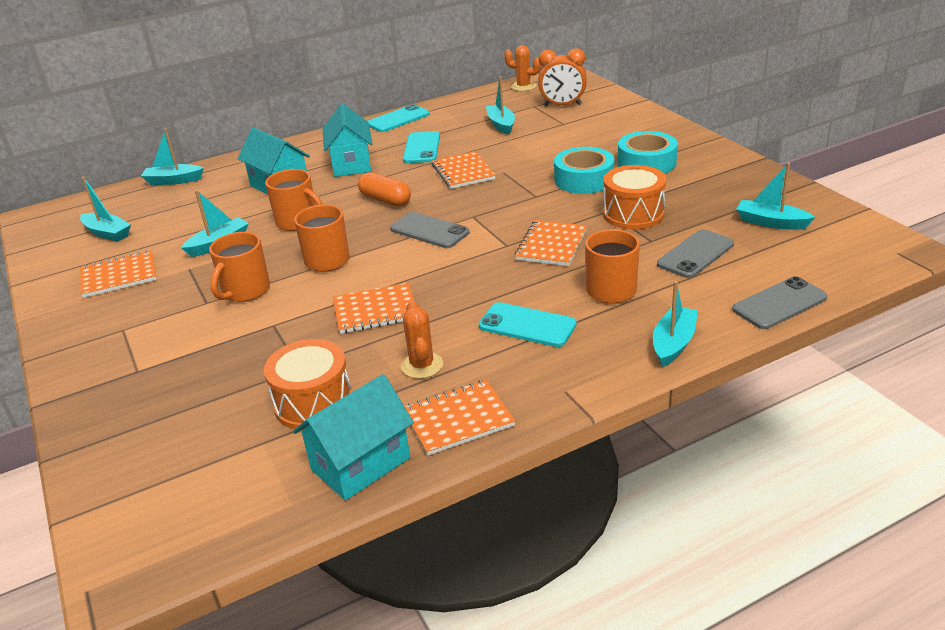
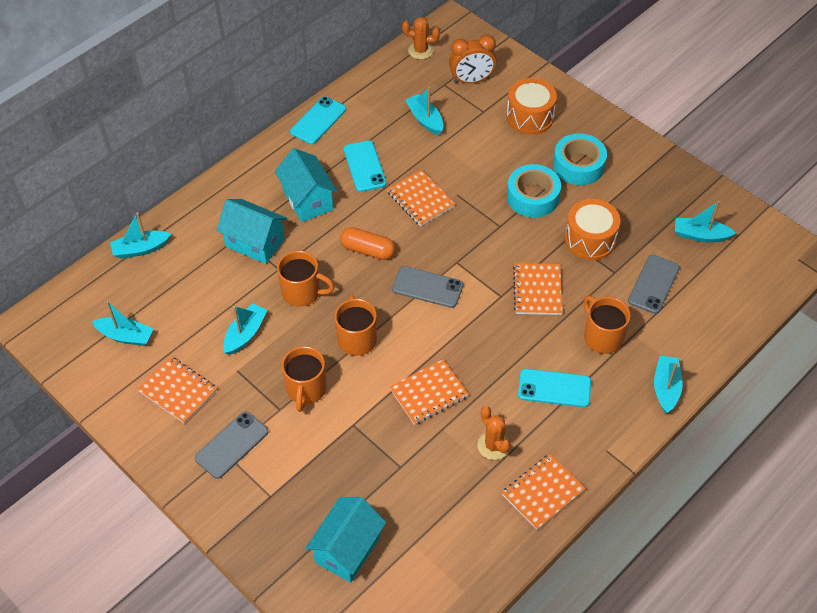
camera: 20 degrees left, 20 degrees up
(119, 276) = (178, 391): orange notebook -> orange notebook turned 75 degrees clockwise
(313, 403) = (431, 499): orange drum -> orange drum (530, 117)
(360, 464) = (494, 547): turquoise house -> turquoise house (347, 549)
(779, 303) = (728, 332): grey phone -> grey phone (232, 445)

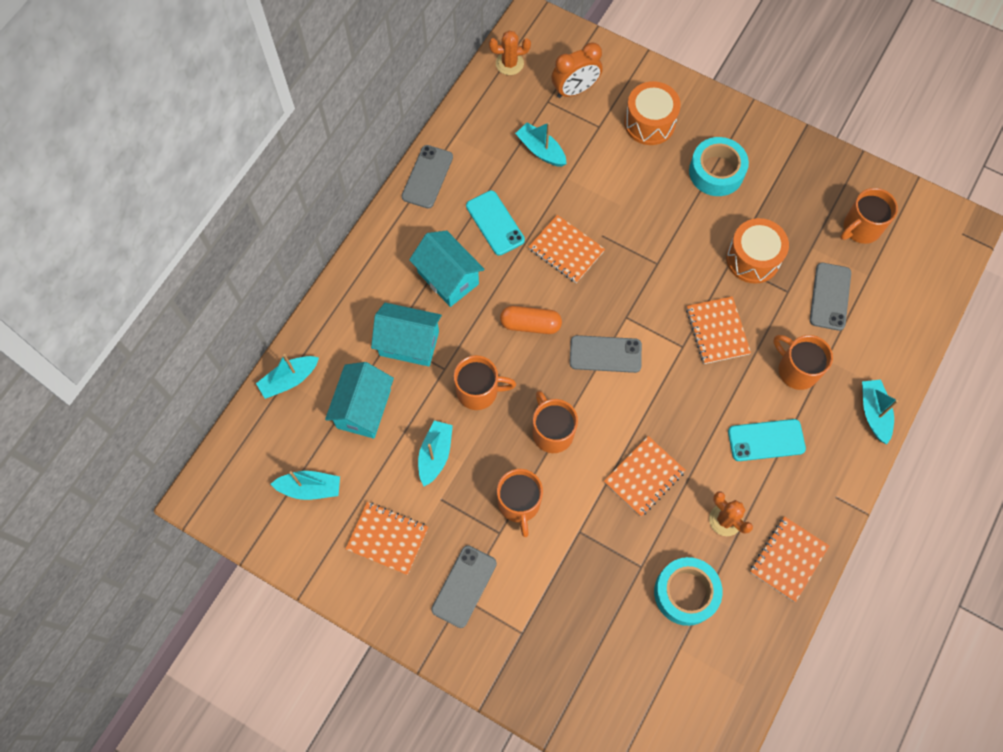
camera: 15 degrees left, 15 degrees up
(318, 121) = (427, 177): turquoise phone -> grey phone
(347, 549) = (618, 671): turquoise house -> turquoise house (364, 409)
(533, 197) = (680, 221): turquoise tape -> turquoise tape (685, 593)
(700, 235) = (860, 228): turquoise boat -> orange mug

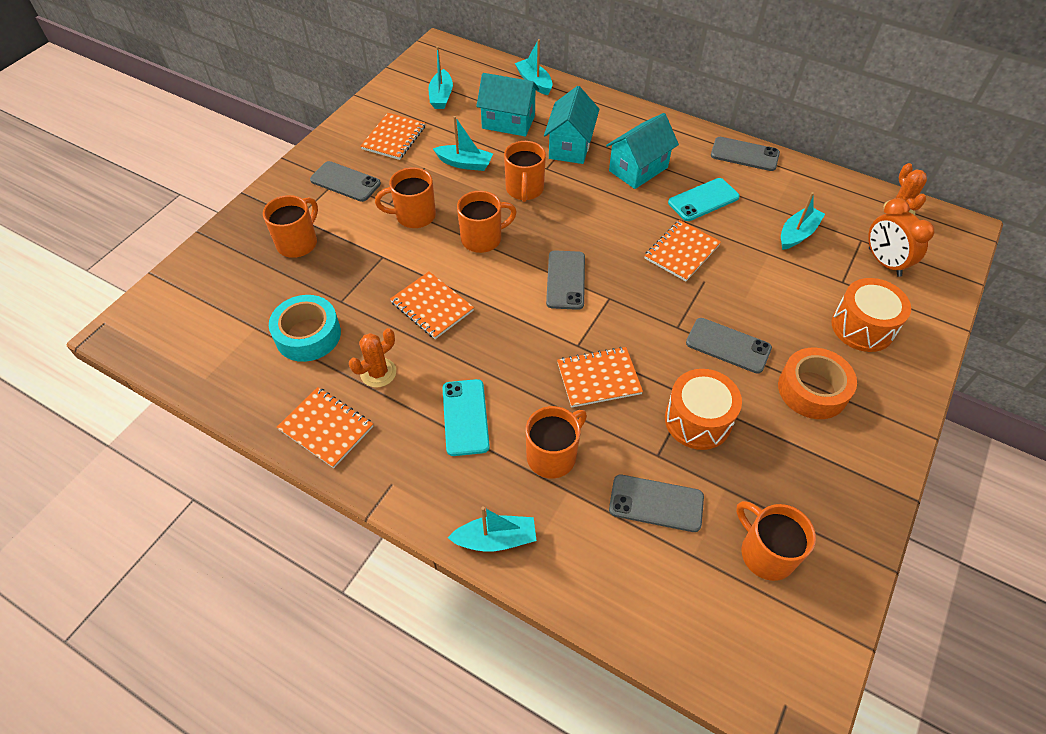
camera: 90 degrees right, 15 degrees down
(530, 324) = (595, 224): orange capsule -> none
(561, 625) = (298, 243): none -> orange mug
(675, 226) = (728, 345): none -> grey phone
(716, 172) = (812, 390): turquoise tape -> orange tape

